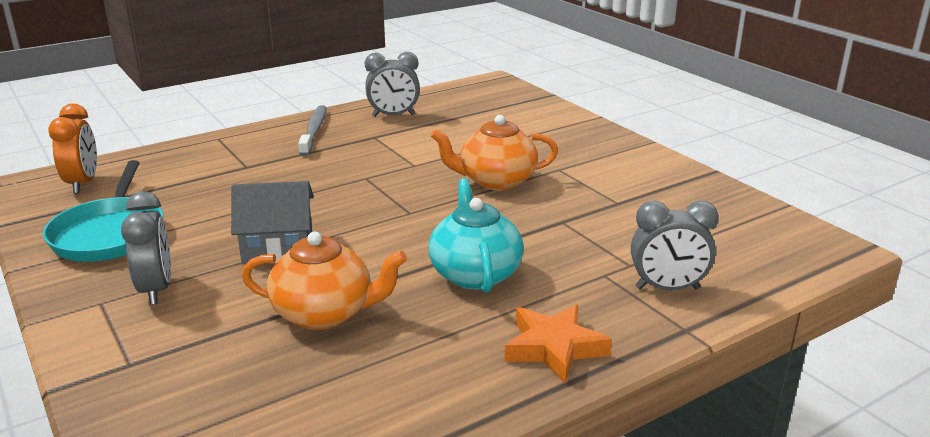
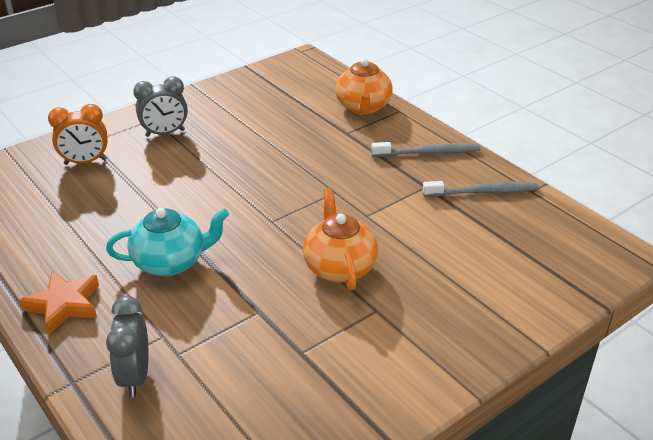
camera: 85 degrees right, 10 degrees up
(83, 183) = (307, 77): orange clock -> orange clock (85, 162)
(110, 234) = (235, 102): turquoise pan -> none
(278, 248) = (215, 168): grey house -> none
(324, 313) = (127, 199): orange teapot -> orange teapot (363, 107)
(393, 116) = (482, 192): grey clock -> grey toothbrush

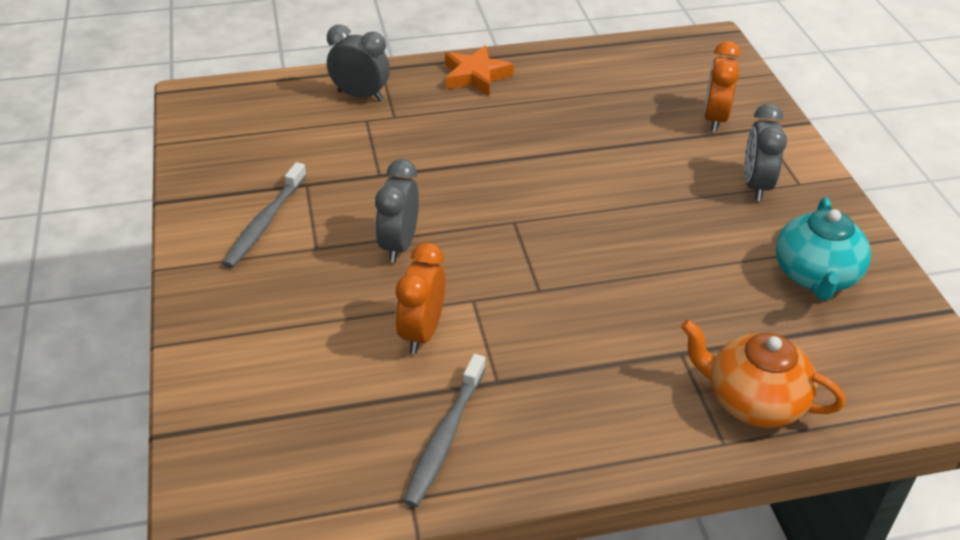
camera: 115 degrees right, 5 degrees up
(171, 262) = (492, 140): turquoise teapot -> turquoise teapot (815, 276)
(339, 267) = (399, 245): orange teapot -> grey clock
(415, 226) = (421, 332): none -> orange clock
(428, 153) = (579, 422): grey toothbrush -> grey toothbrush (265, 222)

